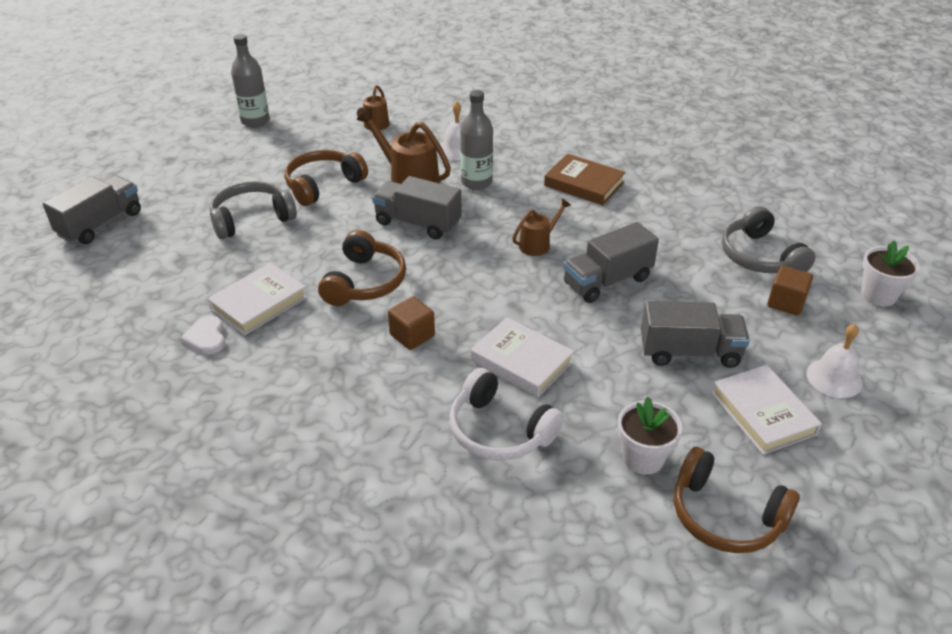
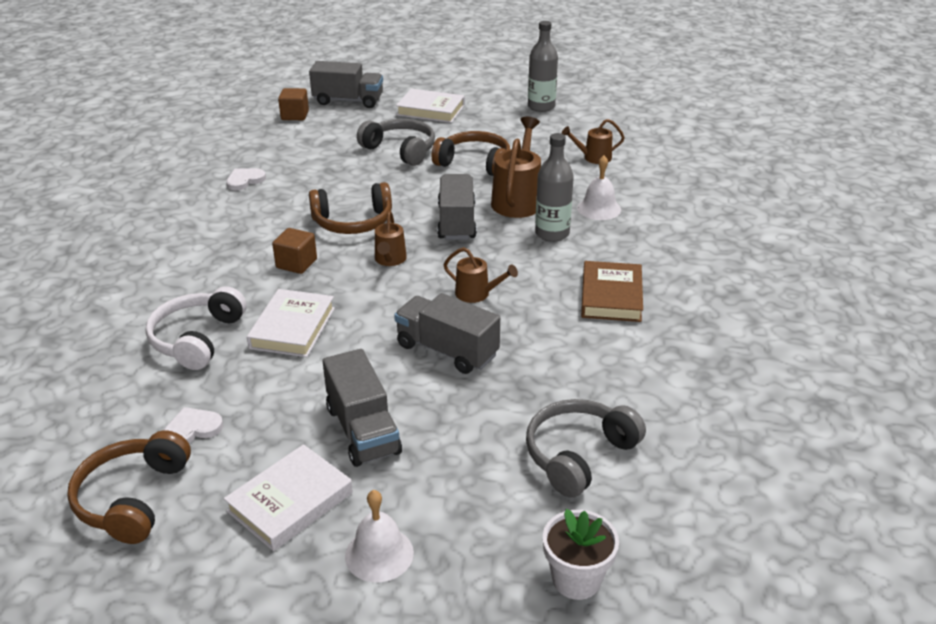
camera: 65 degrees right, 5 degrees down
(259, 303) = (296, 187): white book -> white book (431, 110)
(451, 277) = (390, 260): none -> brown watering can
(643, 458) = (192, 429): white flower pot -> white heart
(786, 303) = (499, 492): brown cube -> brown cube (295, 115)

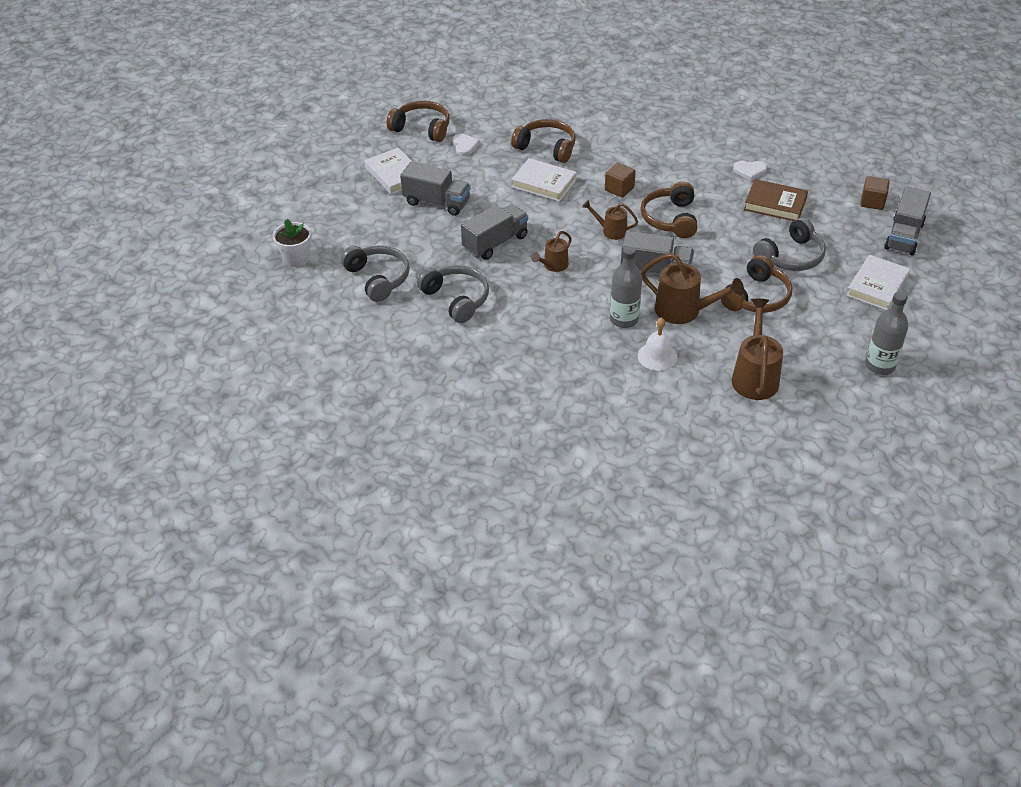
camera: 105 degrees right, 10 degrees up
(197, 339) = (546, 148): white headphones -> brown headphones
(245, 180) = (750, 171): white heart -> white heart turned 120 degrees clockwise
(363, 430) = (436, 202): grey truck -> grey truck turned 150 degrees counterclockwise
(379, 554) = (346, 199): white bell -> none
(584, 364) = (456, 299): none -> grey headphones
(593, 158) = (754, 376): brown watering can -> brown watering can, size x1.73
(611, 296) = (527, 331): brown book -> brown book (775, 204)

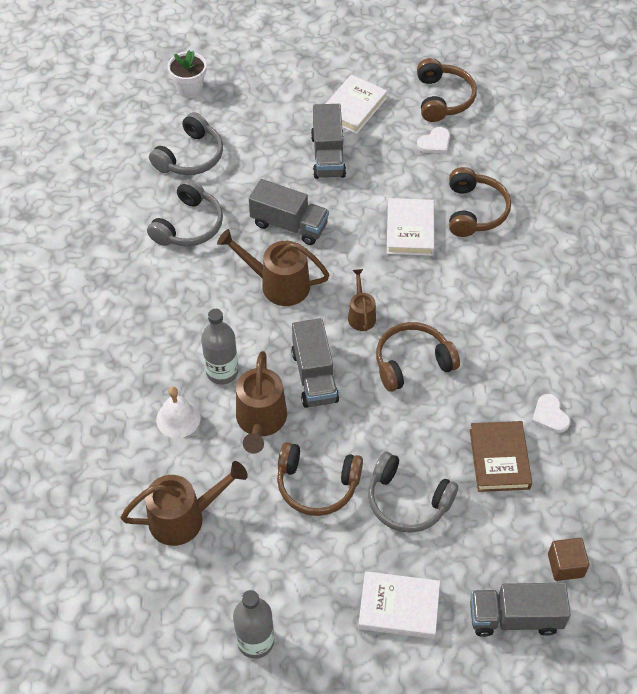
camera: 65 degrees right, 10 degrees up
(553, 266) = (277, 284): brown watering can -> brown watering can, size x1.73
(619, 189) = (439, 299): brown cube -> none

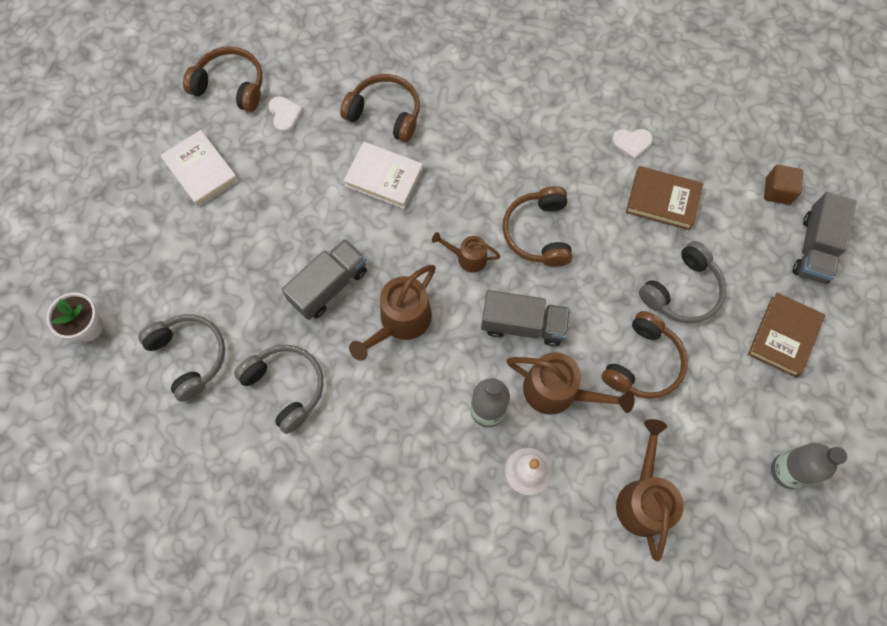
camera: 70 degrees left, 15 degrees up
(328, 156) = (254, 218): grey truck -> none
(398, 607) = (784, 336): white book -> brown book

